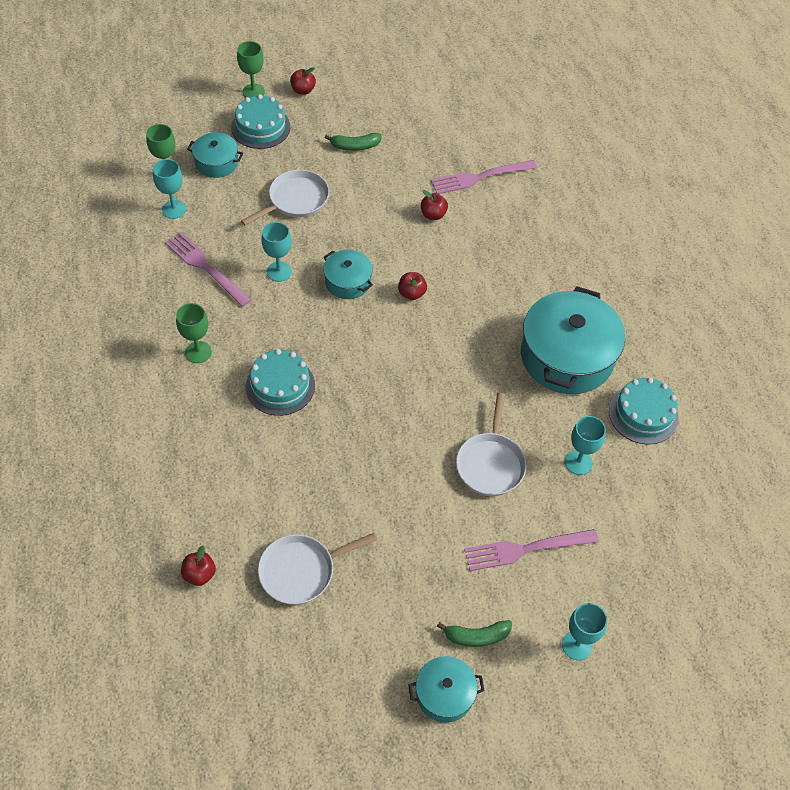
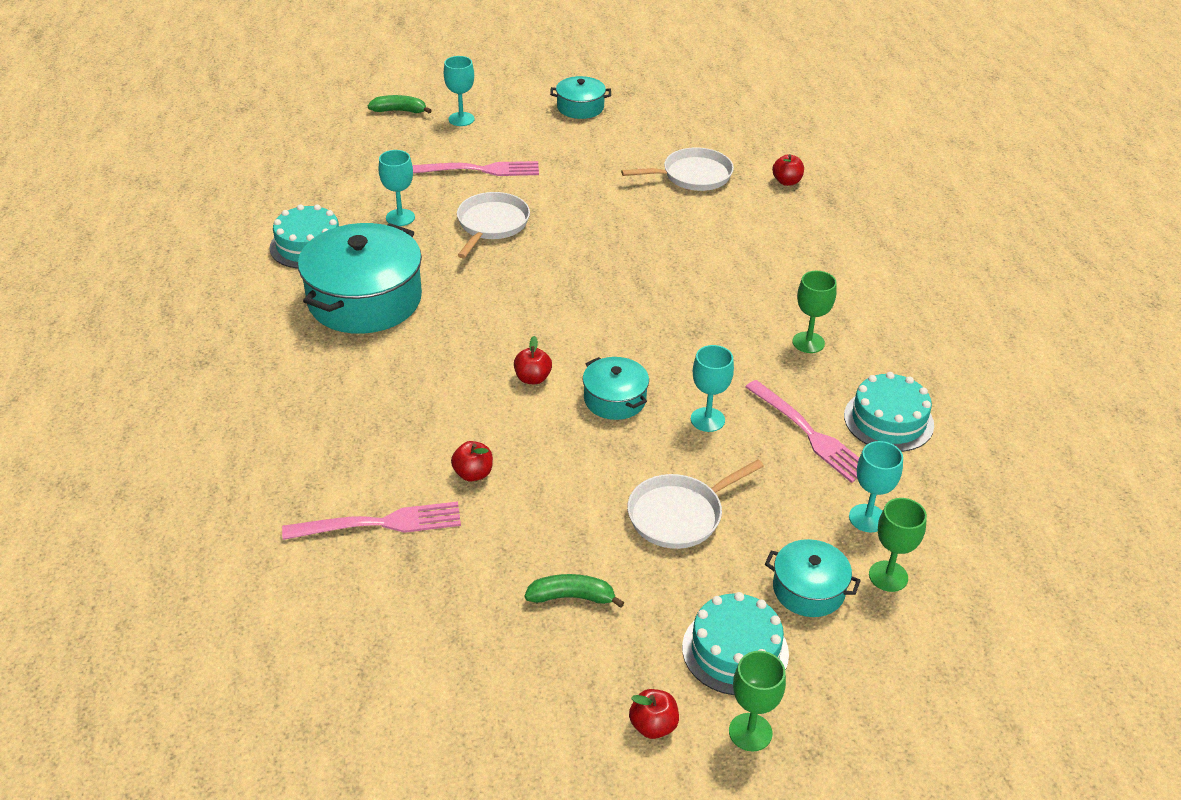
camera: 170 degrees left, 15 degrees down
(280, 386) = (709, 303): turquoise cake -> turquoise cake (888, 420)
(476, 636) = (544, 130): green banana -> green banana (399, 111)

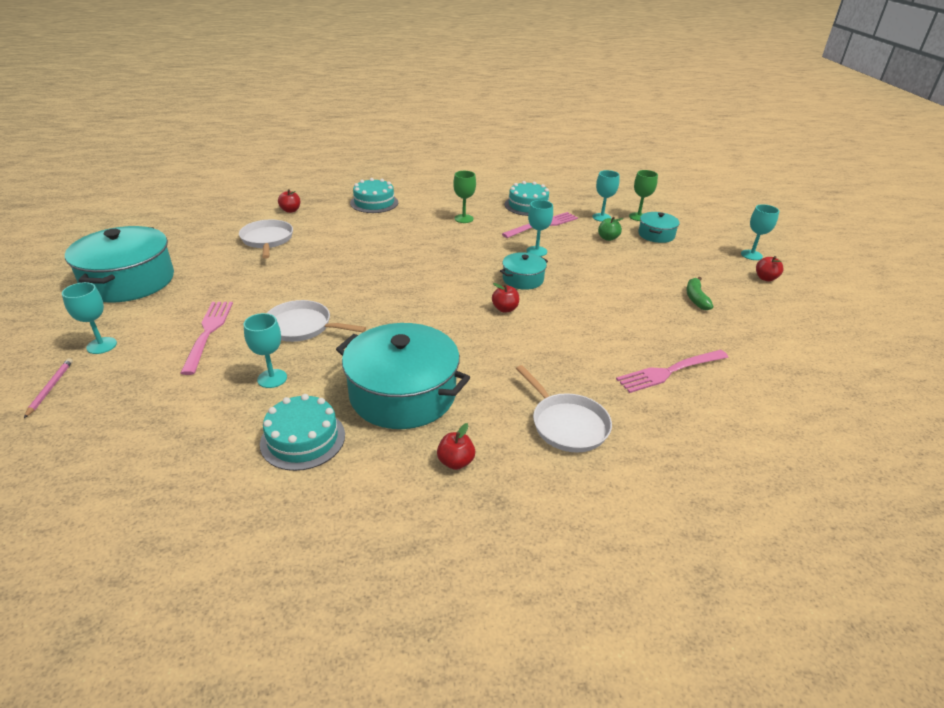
camera: 90 degrees left, 5 degrees down
(380, 523) = (670, 371): pink fork -> pink fork turned 105 degrees counterclockwise
(399, 111) = (50, 388): green banana -> pink pencil
(473, 474) = (607, 333): red apple -> red apple (455, 462)
(580, 107) = (129, 281): turquoise pot -> turquoise pot, size x1.97
(679, 515) = (618, 264): white pan -> white pan (566, 424)
(735, 650) = (705, 255): turquoise cake -> turquoise cake (374, 203)
(750, 732) = (751, 255): green goblet -> turquoise goblet
(776, 515) = (608, 238): none -> green apple

